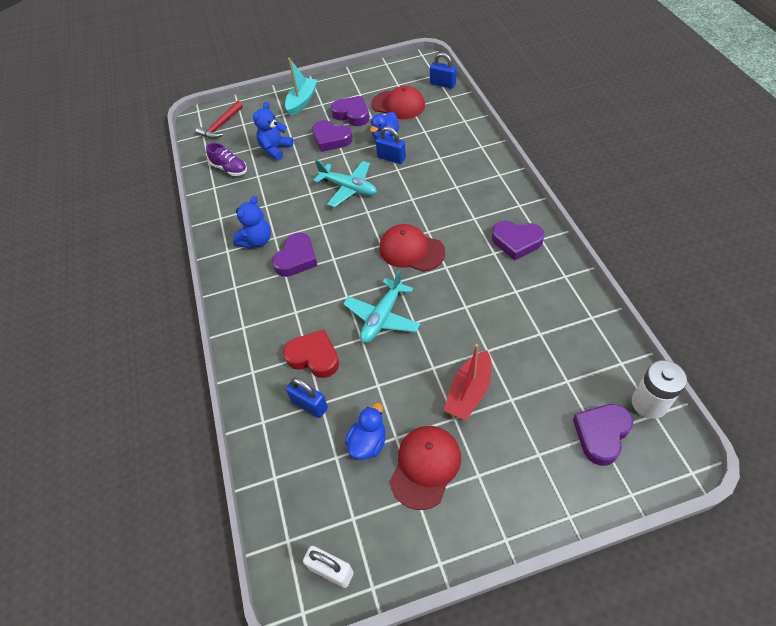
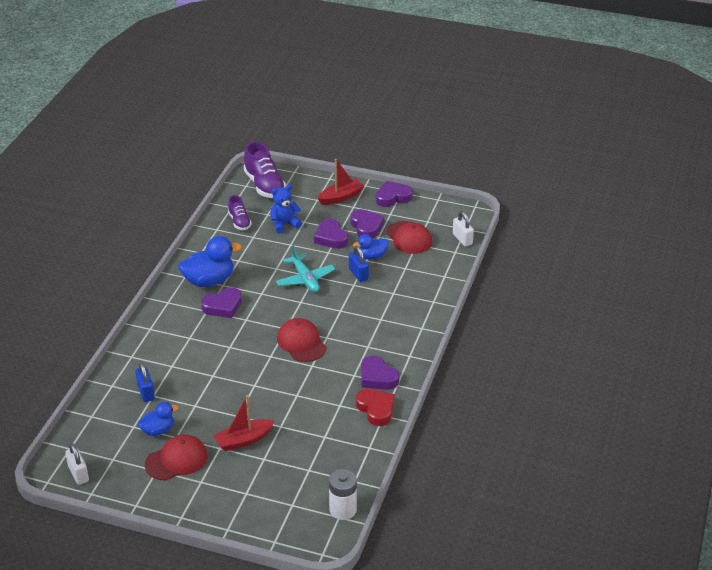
camera: 30 degrees right, 15 degrees down
(221, 125) = (264, 185): red hammer -> purple shoe
(256, 241) = (209, 281): blue teddy bear -> blue duck
(302, 101) = (341, 197): turquoise boat -> red boat
(314, 357) = (174, 369): red heart -> red heart (376, 409)
(382, 317) = (238, 371): turquoise plane -> none
(443, 84) = (462, 239): blue padlock -> white padlock
(601, 434) = (294, 506): purple heart -> purple heart (393, 197)

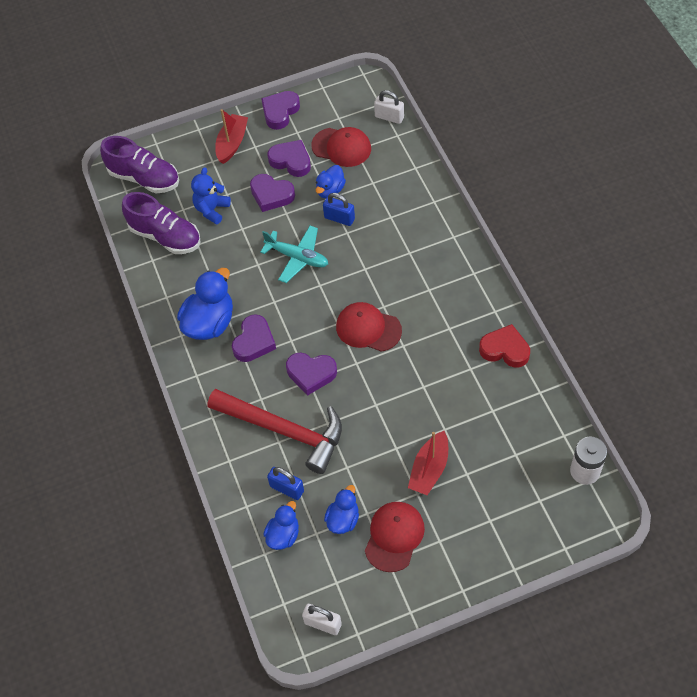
camera: 35 degrees left, 20 degrees up
(114, 414) = (283, 535): none -> blue duck
(182, 362) = (283, 430): none -> red hammer
(239, 222) = (165, 236): purple shoe -> purple shoe, size x1.72
(377, 377) = (471, 315): purple heart -> purple heart (311, 374)

